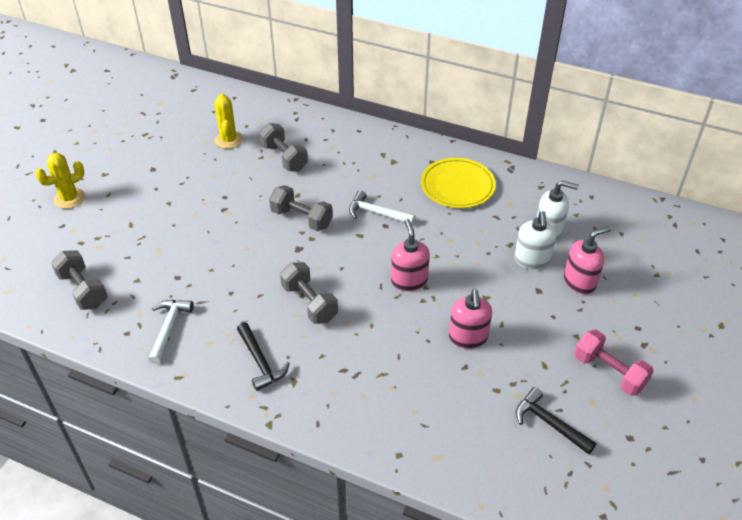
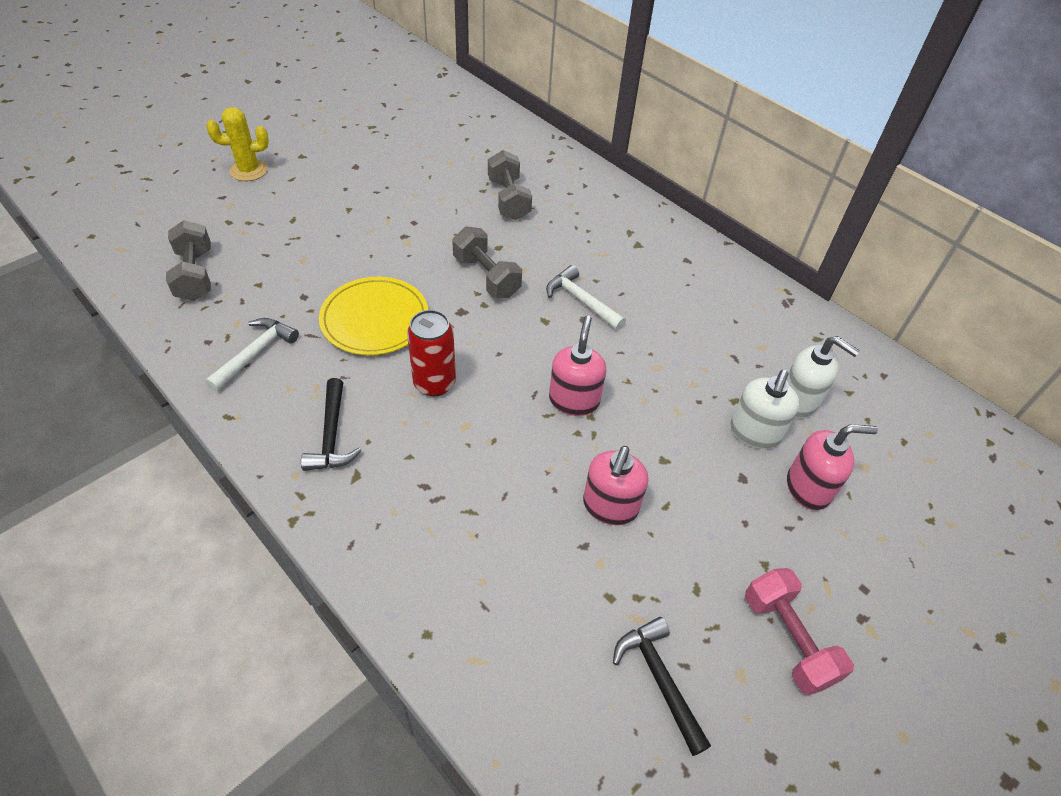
camera: 20 degrees right, 5 degrees up
(228, 140) = (457, 160): yellow cactus -> none
(309, 303) = (434, 383): grey dumbbell -> red can
(457, 186) = (704, 301): yellow plate -> yellow plate (375, 319)

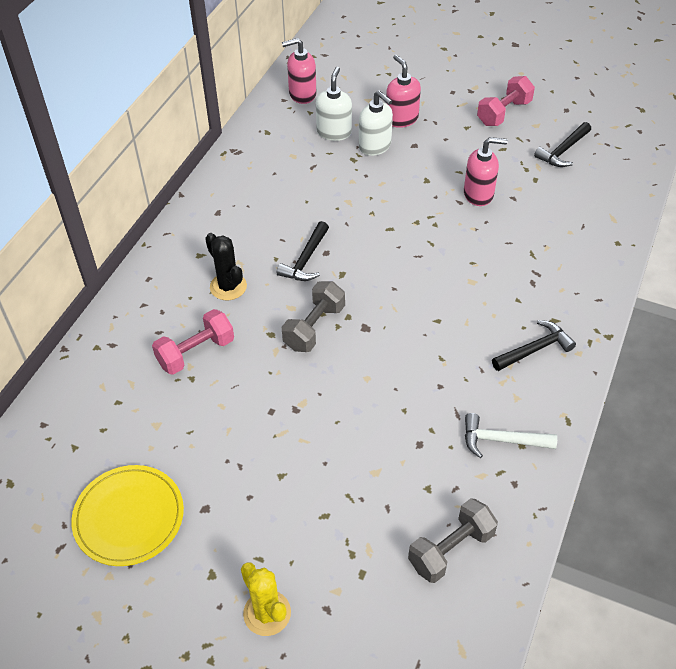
camera: 110 degrees left, 0 degrees up
(375, 319) = (411, 379): yellow plate -> yellow plate (129, 517)
(434, 383) = (448, 313): red can -> none
(508, 199) = (196, 352): grey dumbbell -> pink dumbbell
(574, 400) = (409, 234): pink soap dispenser -> pink soap dispenser (302, 94)
(575, 238) = (228, 286): none -> black cactus
(581, 301) = (306, 259): white hammer -> black hammer
(754, 433) = (375, 146): white soap dispenser -> white soap dispenser turned 45 degrees clockwise

